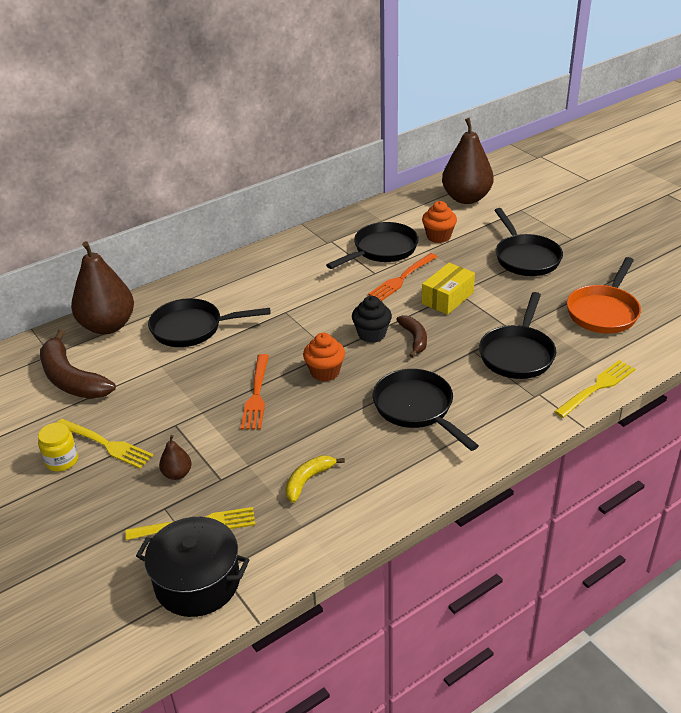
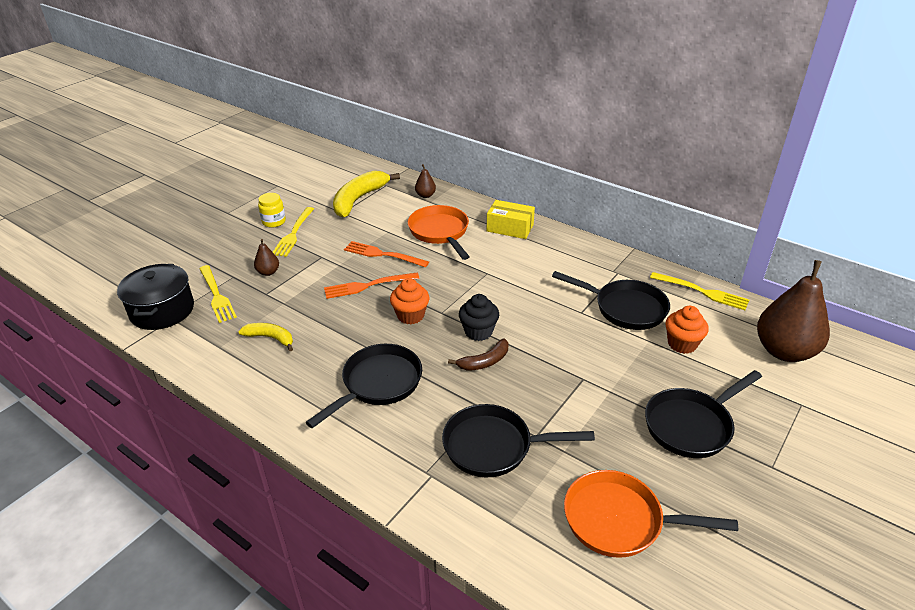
camera: 70 degrees right, 0 degrees up
(71, 379) = (359, 199): brown banana -> yellow banana
(108, 326) = (425, 195): brown pear -> brown pear, size x0.43
(192, 328) = (440, 232): black pan -> orange pan
(402, 278) = (583, 332): orange fork -> orange fork (383, 255)
(447, 298) = (567, 372): yellow box -> yellow box (510, 228)
(597, 387) = (460, 529): yellow fork -> yellow fork (702, 292)

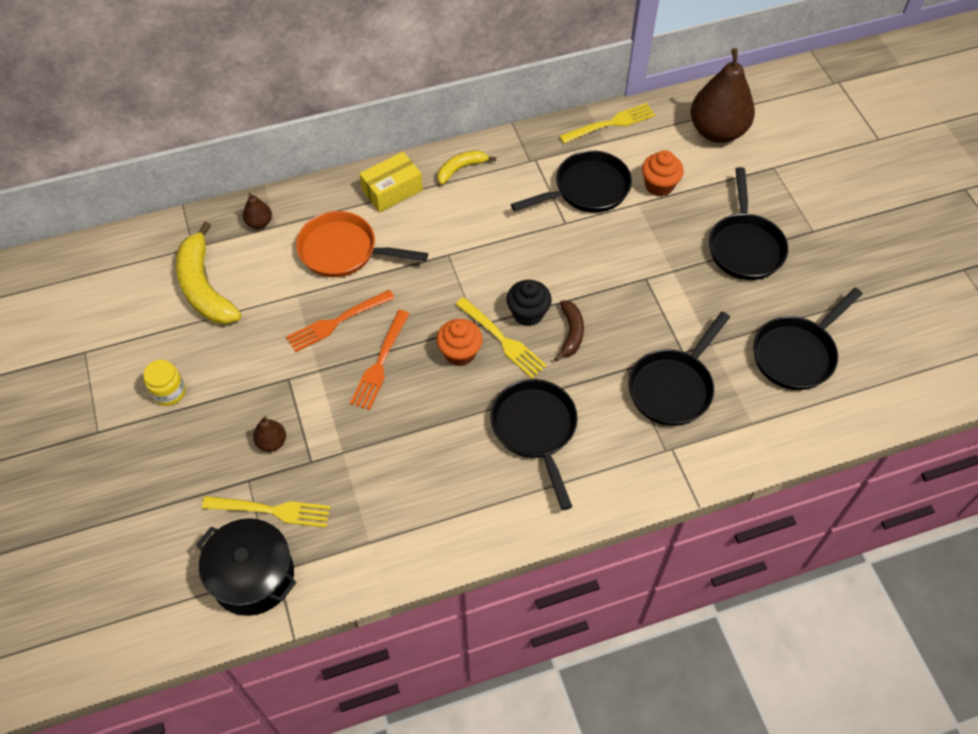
camera: 55 degrees left, 20 degrees up
(270, 338) = (394, 489): yellow banana -> yellow banana (461, 169)
(293, 233) = (215, 384): yellow fork -> yellow fork (502, 339)
(619, 520) = (796, 354): orange pan -> black pan

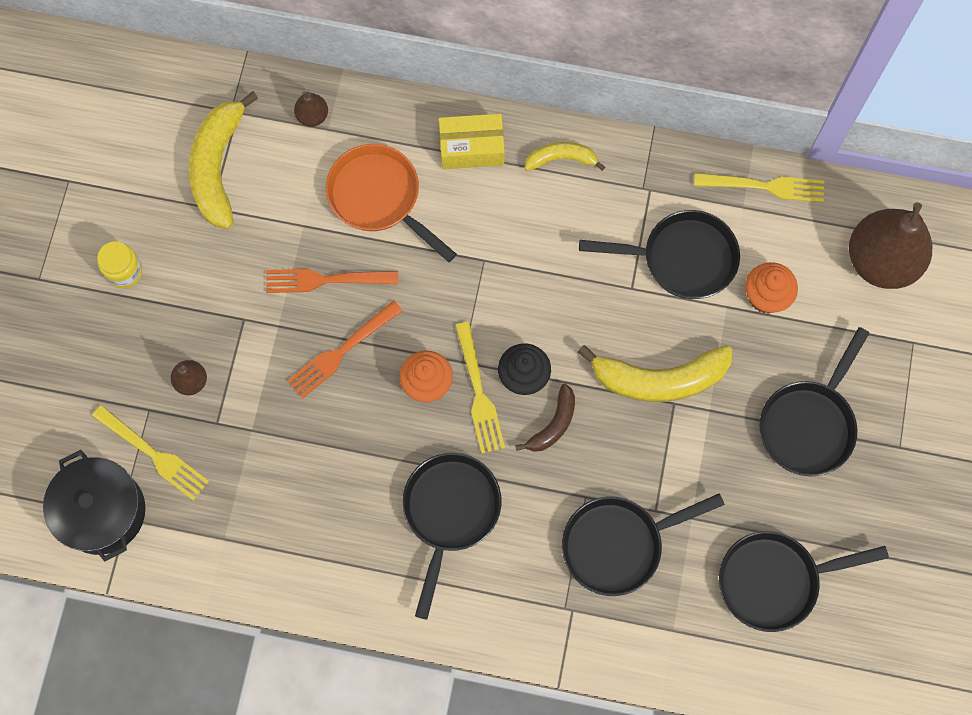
camera: 30 degrees right, 15 degrees up
(624, 268) = (659, 379): none -> yellow banana

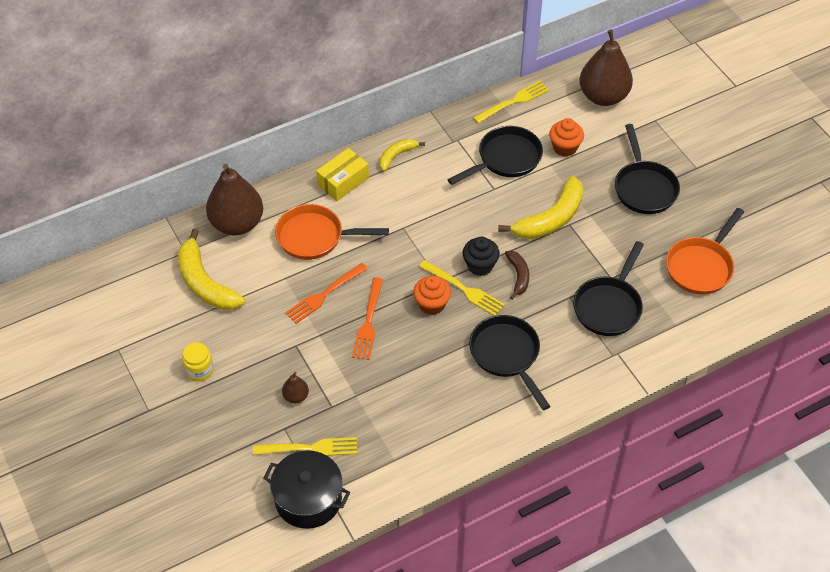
camera: 40 degrees left, 20 degrees down
(312, 116) = (237, 224): brown pear -> brown pear, size x2.31
(774, 581) = (701, 266): black pan -> orange pan

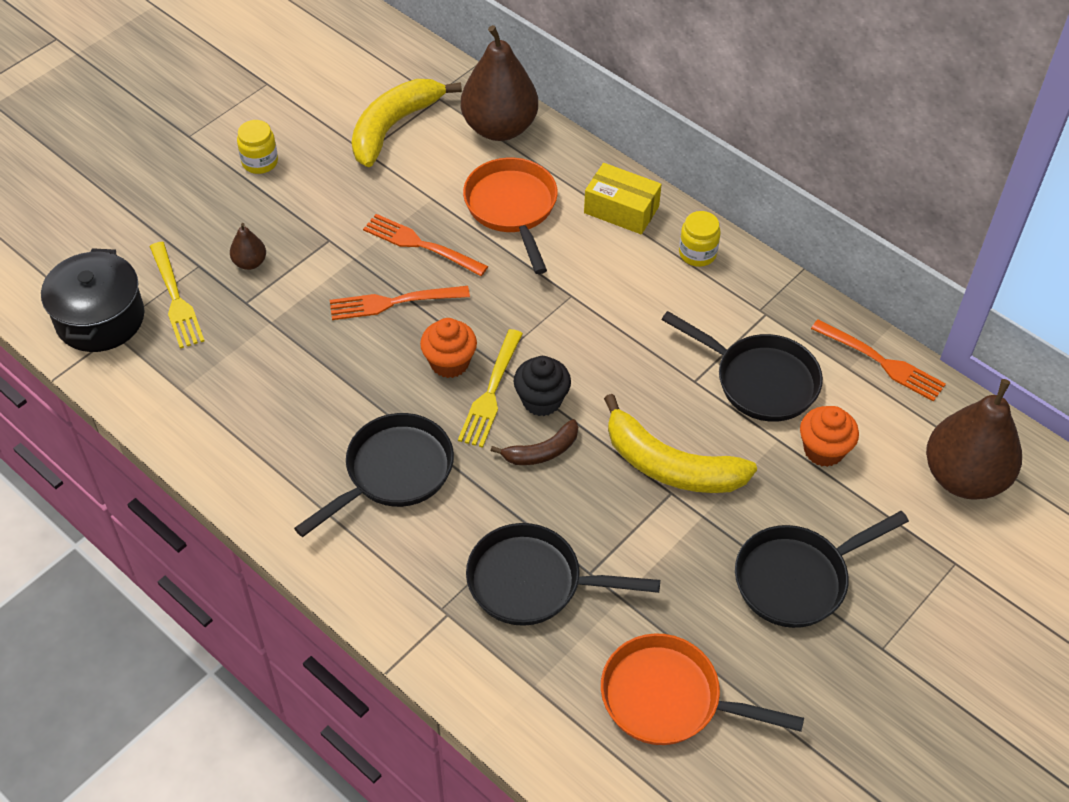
camera: 70 degrees right, 0 degrees up
(396, 156) = (697, 253): yellow banana -> yellow jar
(513, 101) = (881, 362): yellow fork -> orange fork

